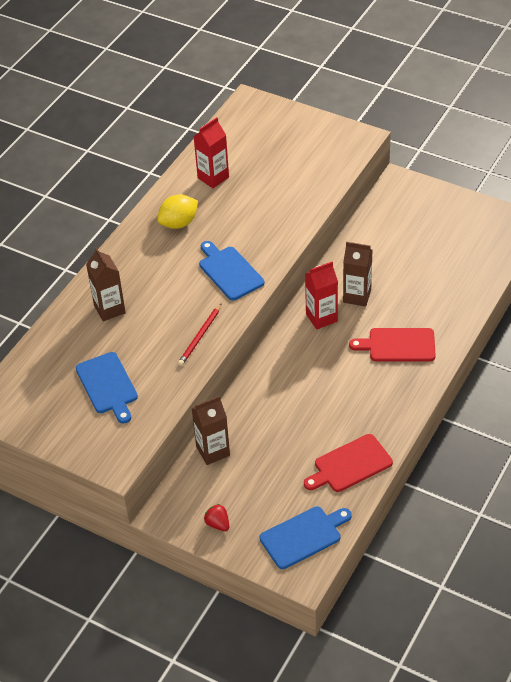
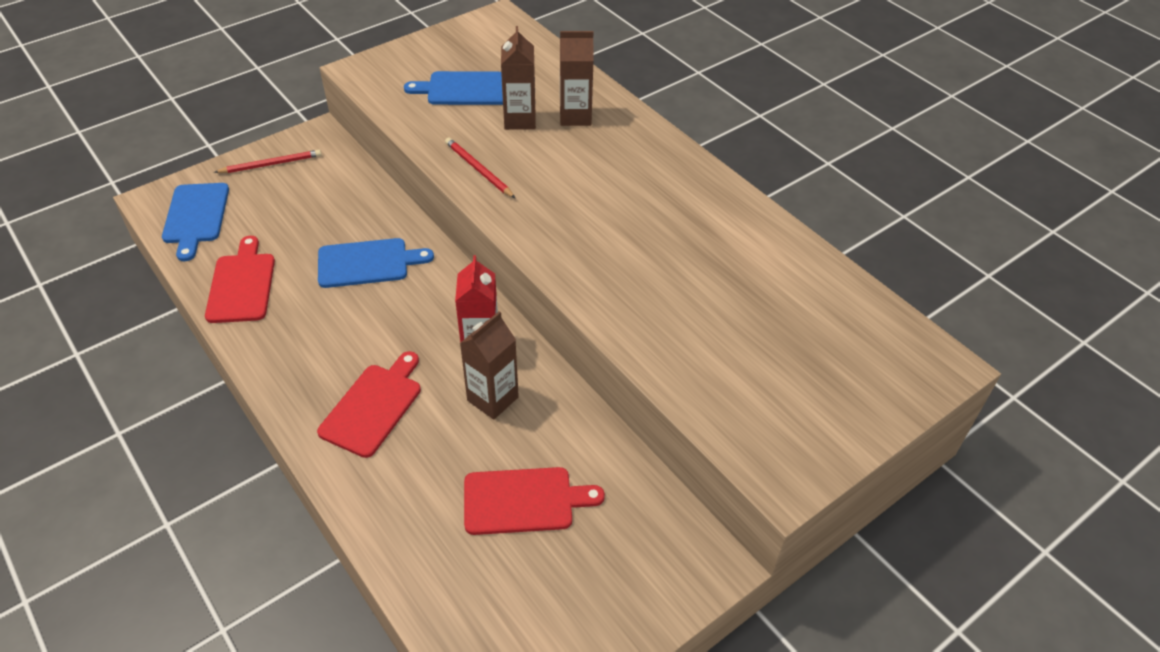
camera: 110 degrees right, 0 degrees up
(179, 223) = (689, 207): yellow lemon -> none
(213, 177) = (767, 266): red carton -> none
(213, 451) = (360, 187): brown carton -> brown carton (520, 120)
(218, 524) = (271, 164): red strawberry -> red pencil
(229, 271) = (568, 225): blue cutting board -> blue cutting board (367, 263)
(412, 258) = (524, 500): none -> red cutting board

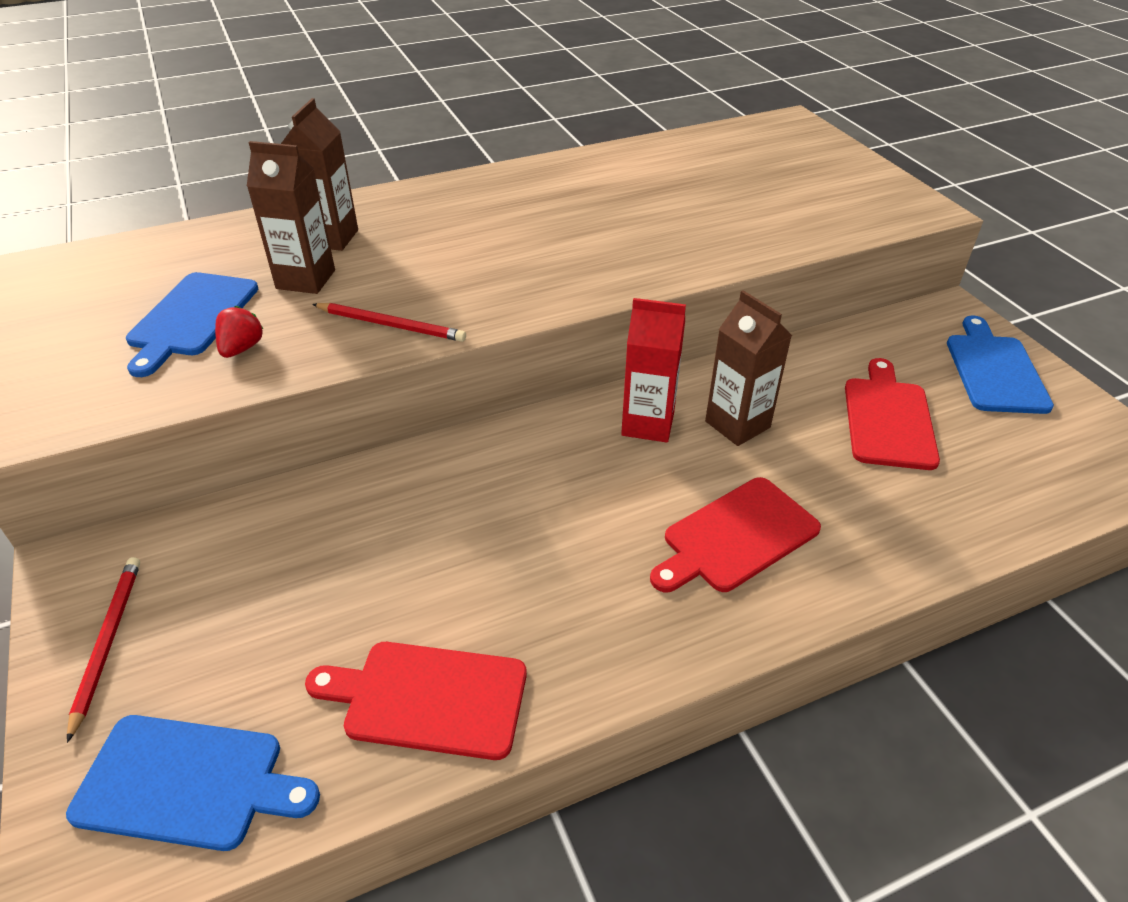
camera: 75 degrees left, 5 degrees down
(367, 263) = (446, 522): blue cutting board -> blue cutting board (994, 370)
(373, 406) = (736, 537): red cutting board -> red cutting board turned 75 degrees counterclockwise
(438, 117) = (242, 348): none -> red strawberry
(478, 169) = (391, 325): red pencil -> red pencil turned 135 degrees counterclockwise

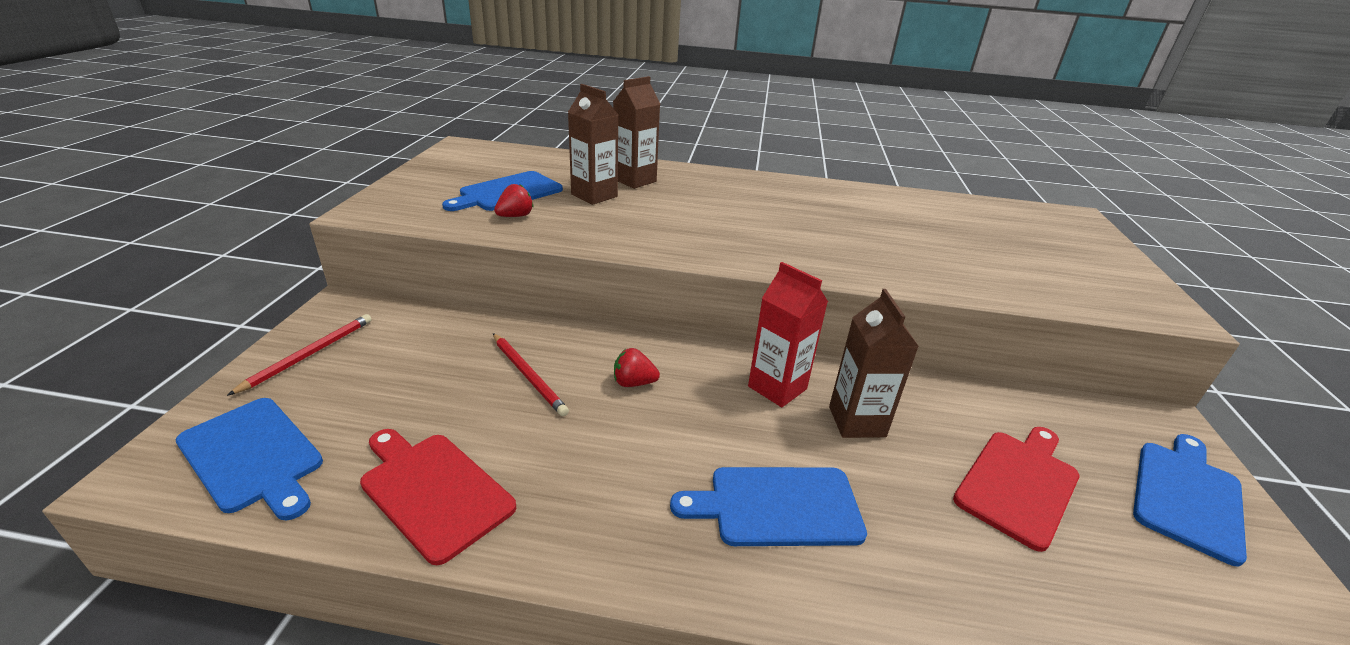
camera: 30 degrees right, 10 degrees down
(391, 325) = (617, 235): red pencil -> red pencil (528, 375)
(514, 486) = (634, 383): none -> red strawberry
(736, 537) = (777, 506): red cutting board -> blue cutting board

